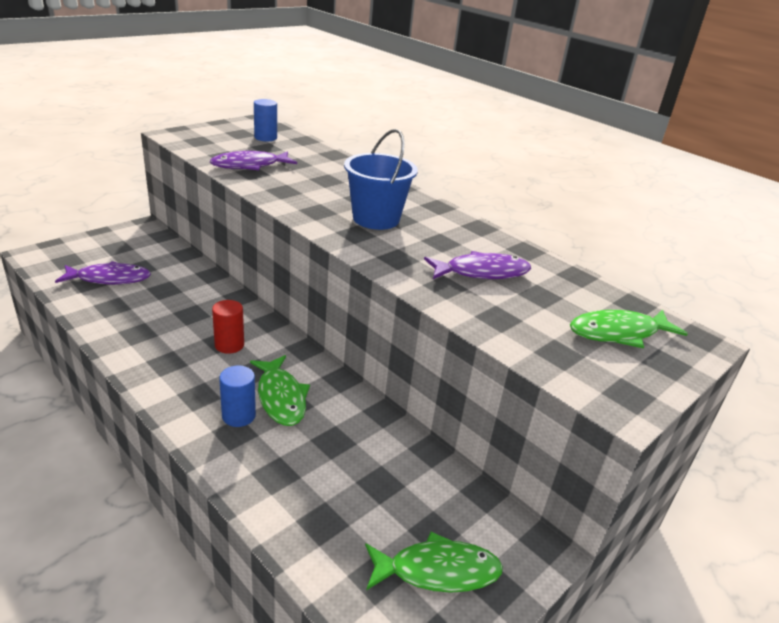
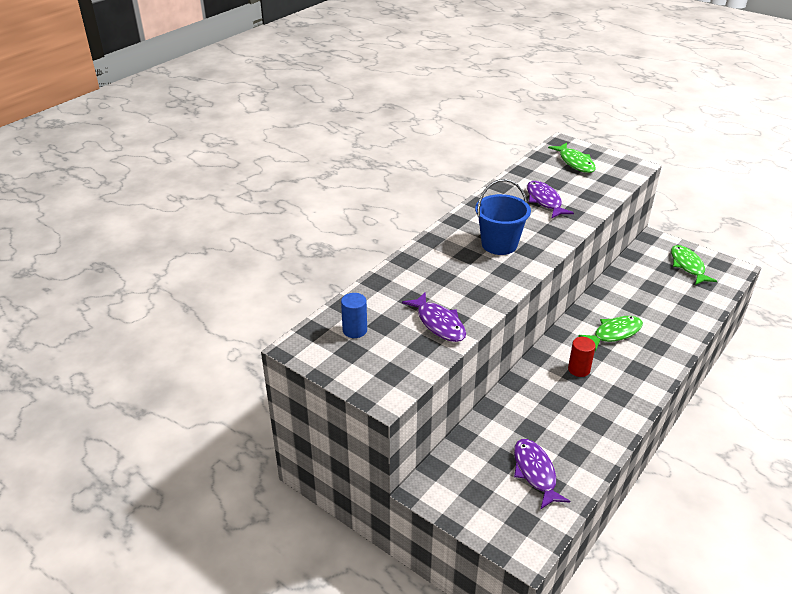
camera: 95 degrees left, 5 degrees up
(238, 416) = (643, 347): blue cylinder -> none

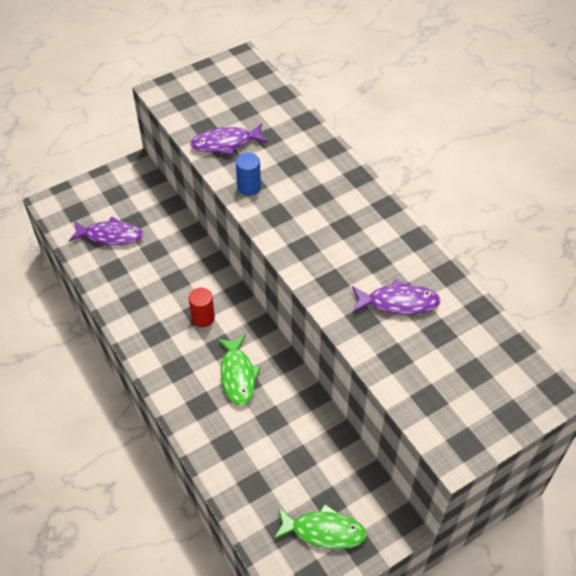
camera: 110 degrees right, 15 degrees up
(355, 330) = (245, 92): blue cylinder -> blue cylinder (249, 187)
(499, 244) = (325, 226): blue bucket -> none
(575, 162) = (487, 380): green fish -> none

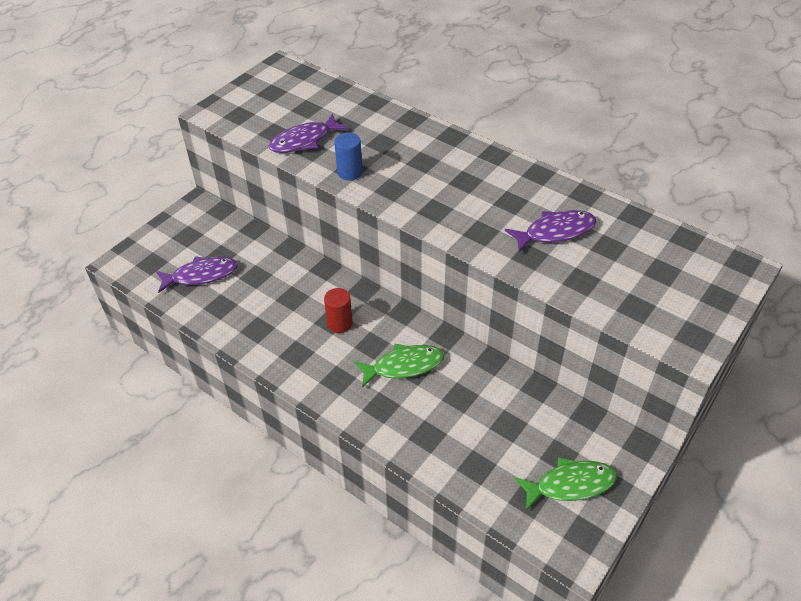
camera: 20 degrees left, 5 degrees down
(238, 375) = (404, 366): green fish -> green fish turned 75 degrees counterclockwise

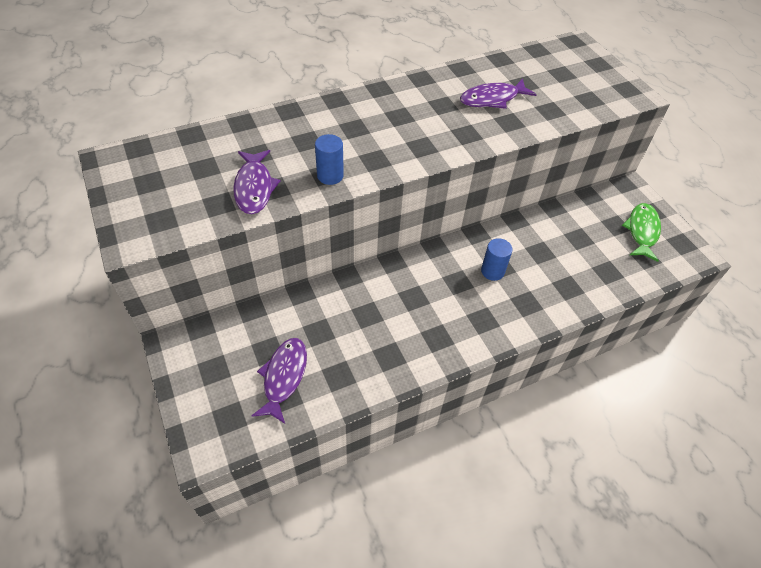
camera: 65 degrees left, 5 degrees up
(340, 323) = (421, 293): red cylinder -> none
(404, 366) = (492, 271): green fish -> blue cylinder
(555, 232) = (492, 99): purple fish -> purple fish turned 120 degrees counterclockwise

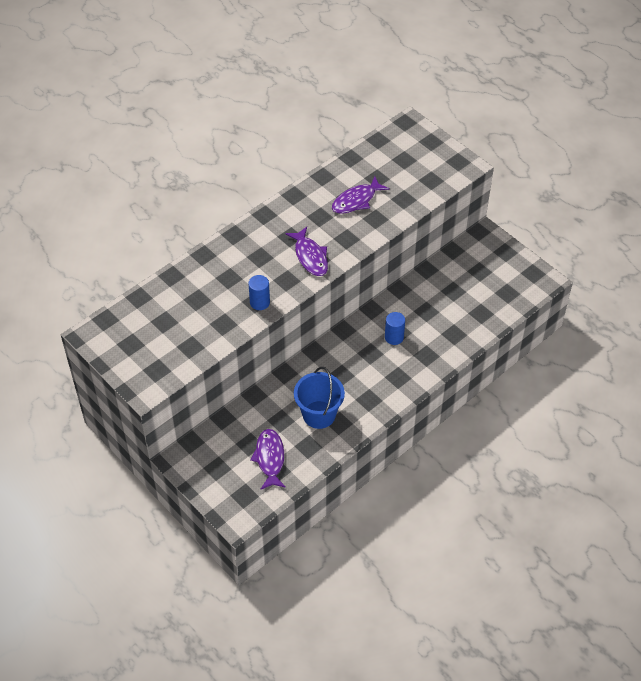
camera: 15 degrees left, 0 degrees up
(254, 187) = (209, 327): purple fish -> purple fish (310, 256)
(368, 338) = (319, 414): none -> blue bucket
(642, 231) = (500, 271): green fish -> none

